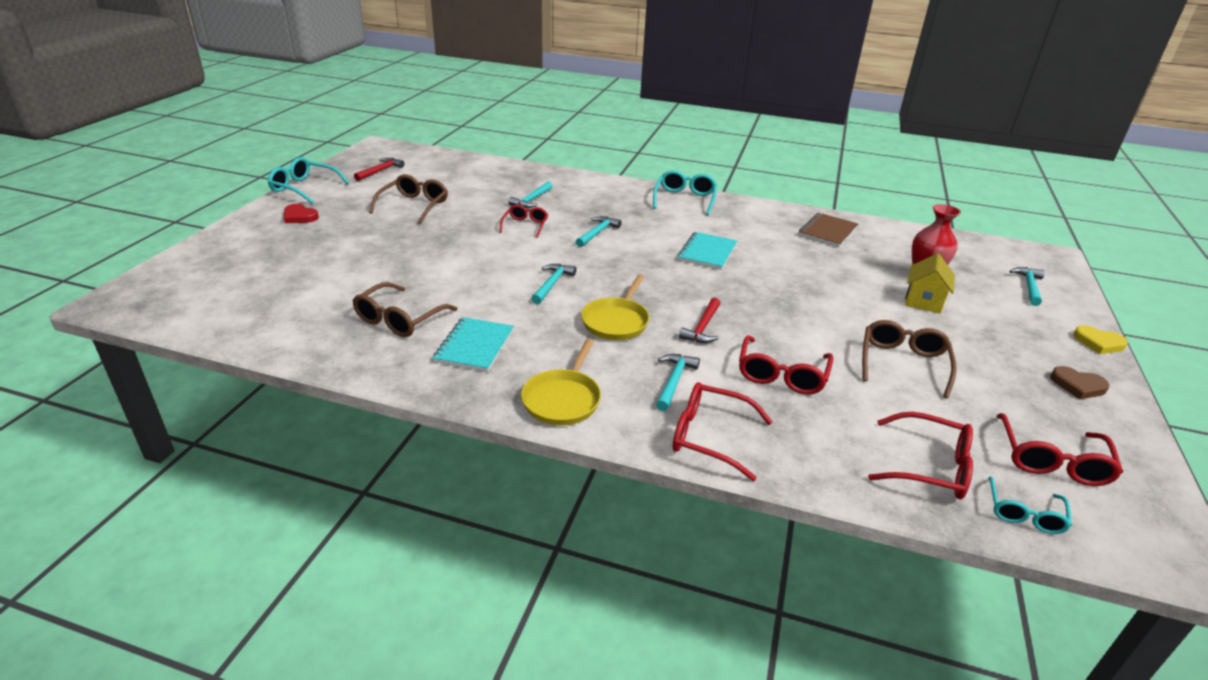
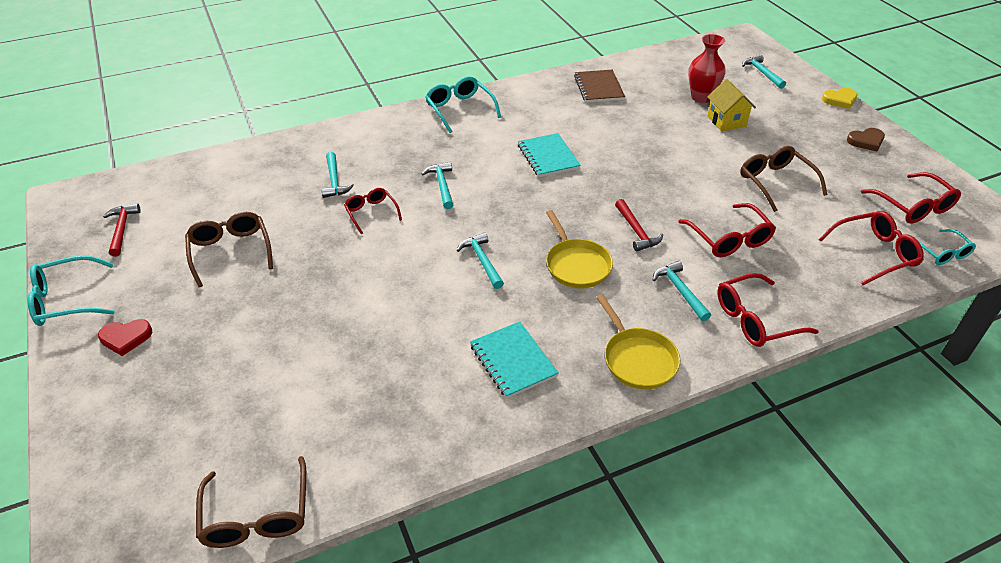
camera: 40 degrees left, 10 degrees up
(399, 319) = (415, 380): brown glasses -> brown glasses (257, 515)

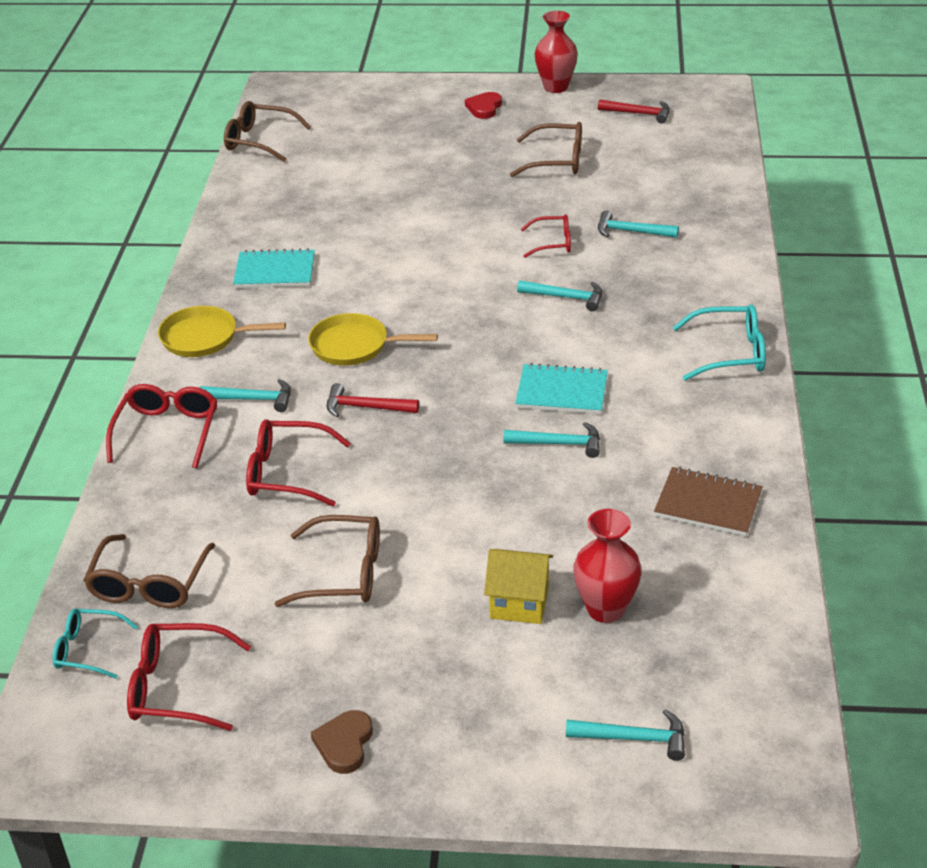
camera: 120 degrees right, 5 degrees down
(67, 300) = (555, 87): turquoise glasses -> red vase
(482, 261) = (416, 290): turquoise hammer -> turquoise hammer (559, 444)
(840, 100) = (475, 795): yellow heart -> none
(874, 253) = (149, 584): red glasses -> brown glasses

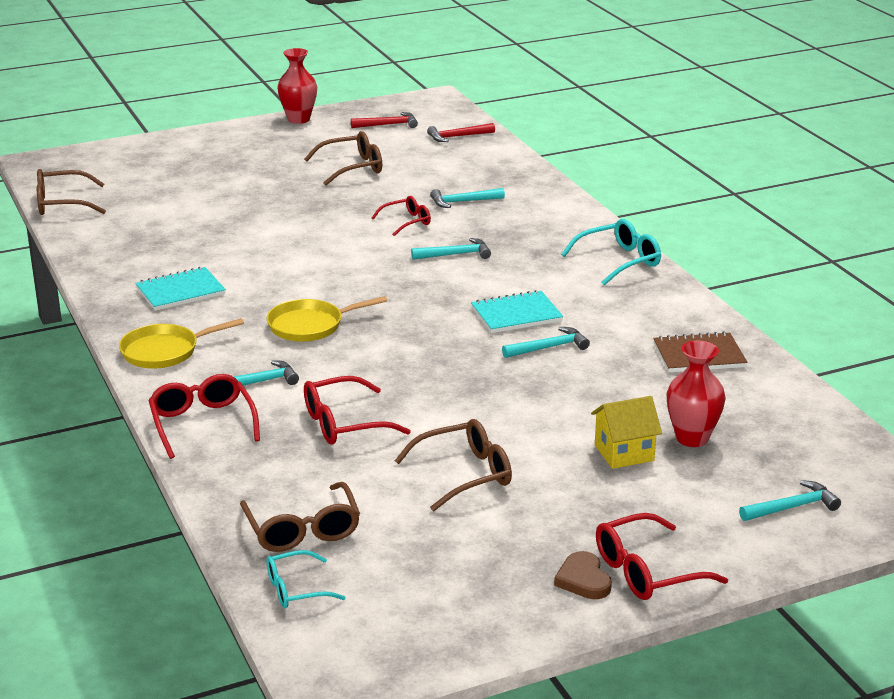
camera: 30 degrees left, 10 degrees down
(177, 687) = (405, 588): red glasses -> red glasses (647, 571)
(366, 407) = (365, 363): red hammer -> red hammer (457, 137)
(484, 108) = (250, 144): red heart -> none

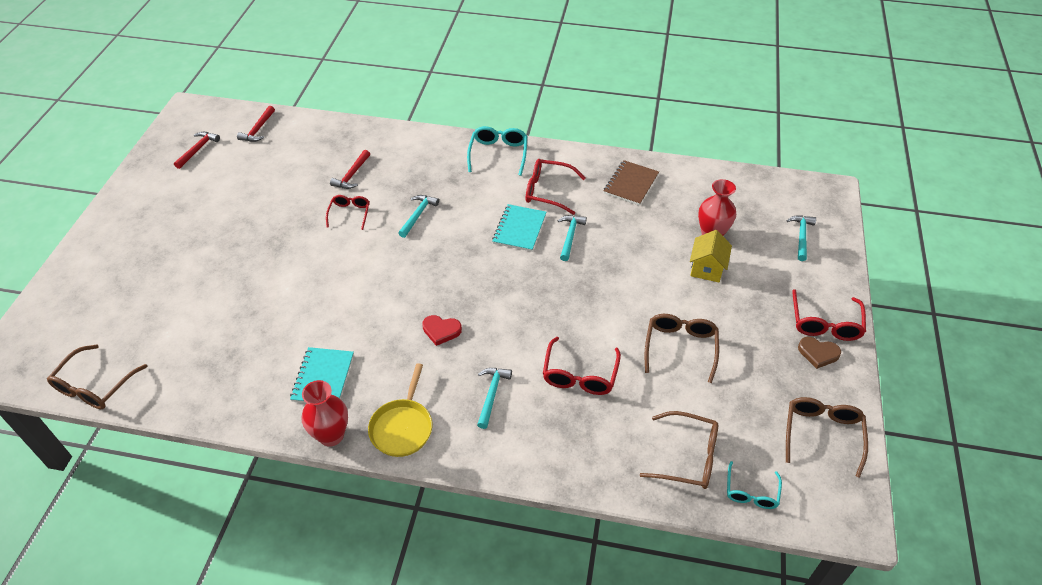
camera: 55 degrees left, 20 degrees up
(202, 423) = (520, 450): red glasses -> red glasses (548, 191)
(298, 119) = (128, 186): red vase -> red vase (331, 435)
(310, 325) = (441, 331): yellow pan -> red heart
(352, 168) = (240, 199): brown glasses -> brown glasses (822, 434)
(463, 202) = (352, 175): turquoise hammer -> red hammer

